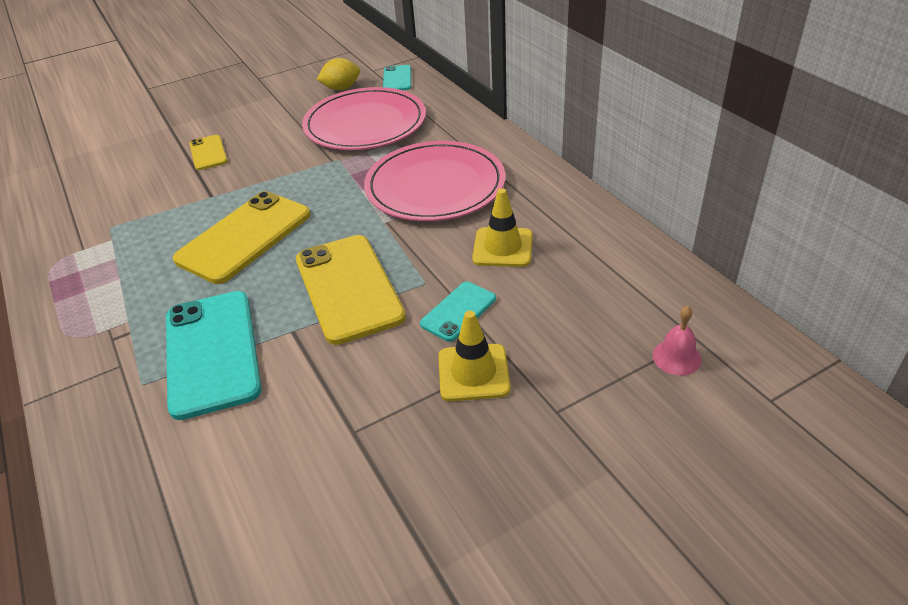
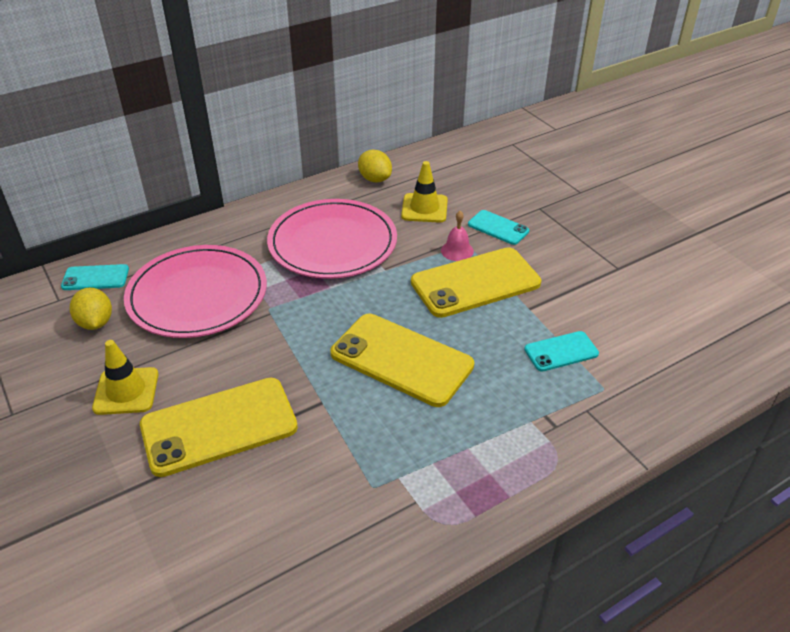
camera: 95 degrees left, 0 degrees up
(208, 153) = (219, 426): yellow phone -> yellow phone, size x1.94
(212, 352) = (561, 352): turquoise phone -> turquoise phone, size x0.51
(473, 372) = (556, 221): yellow traffic cone -> yellow traffic cone (126, 391)
(566, 207) = (375, 179): none -> yellow lemon
(676, 357) = (529, 151): pink bell -> pink bell (457, 251)

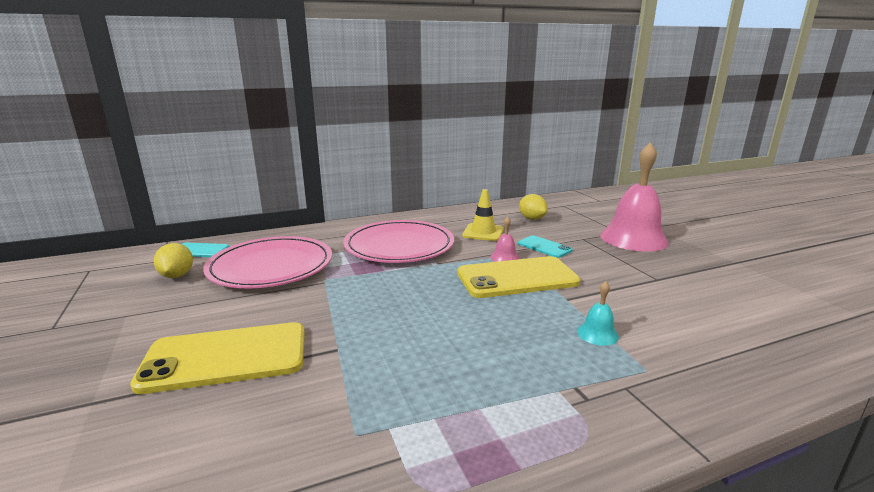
camera: 10 degrees right, 20 degrees down
(126, 391) = (163, 322): yellow traffic cone -> none
(375, 179) = (448, 216): yellow lemon -> yellow lemon (532, 219)
(401, 360) = (430, 324): yellow phone -> none
(561, 352) = (597, 334): turquoise phone -> turquoise bell
(595, 202) = (633, 238): none -> pink bell

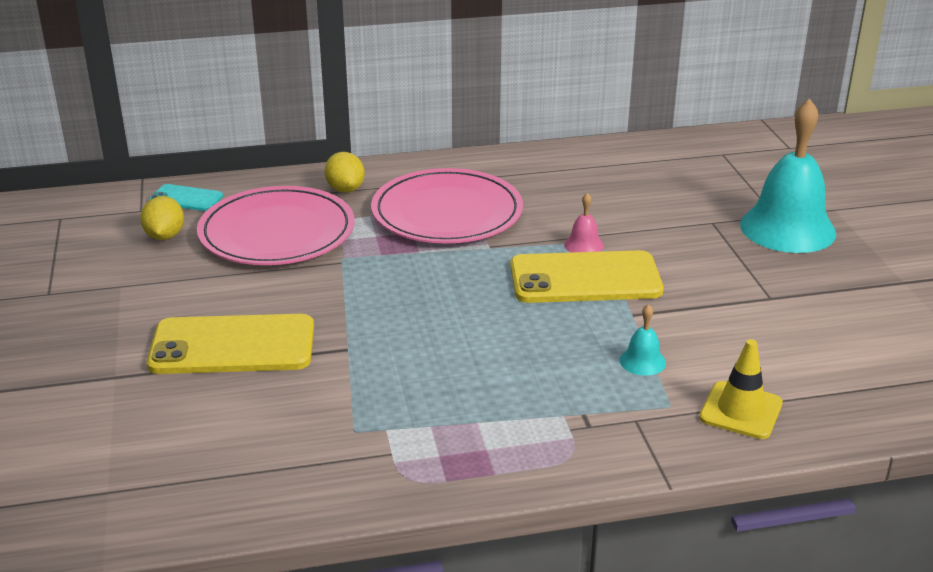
camera: 10 degrees right, 10 degrees up
(483, 232) = (572, 199): yellow traffic cone -> yellow traffic cone (741, 410)
(532, 219) = (657, 178): yellow lemon -> yellow lemon (345, 189)
(544, 247) = (648, 232): turquoise phone -> none
(633, 238) = (787, 228): pink bell -> turquoise bell

